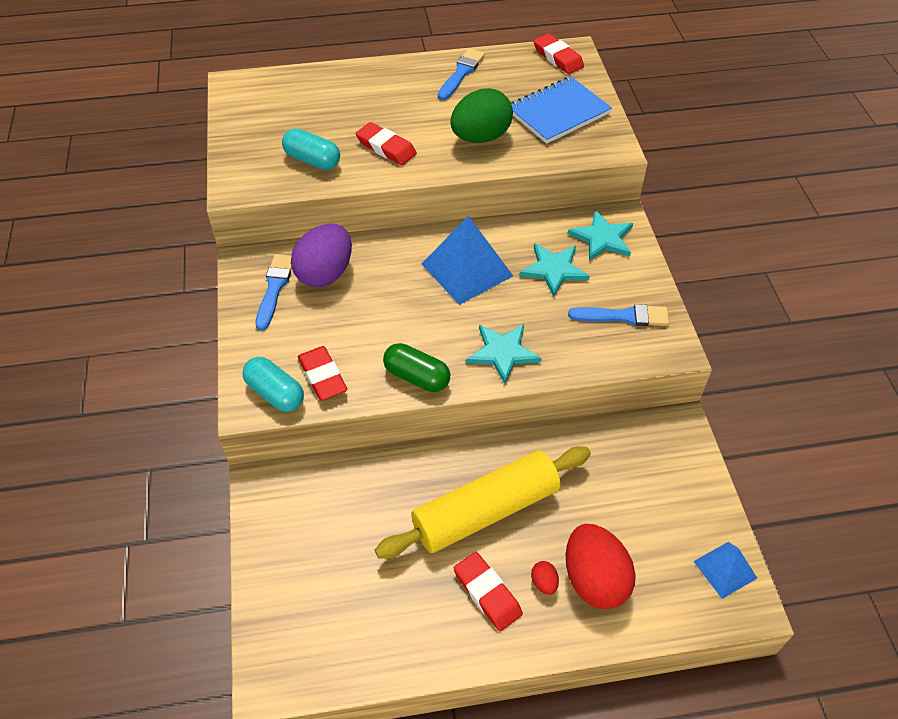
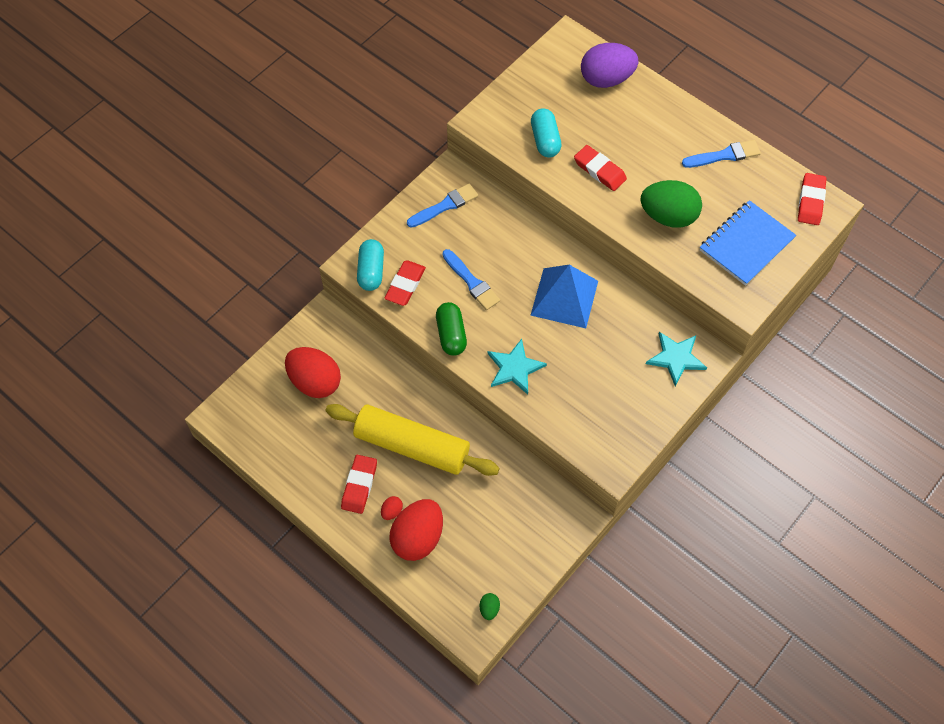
camera: 50 degrees right, 10 degrees up
(325, 273) = (483, 222): purple egg -> purple egg (606, 79)
(326, 549) = (315, 382): none -> red egg
(386, 147) = (599, 170): red eraser -> red eraser turned 45 degrees counterclockwise
(554, 269) = (615, 348): turquoise star -> none
(558, 112) = (746, 244): blue notebook -> blue notebook turned 60 degrees counterclockwise
(623, 316) = (614, 418): blue brush -> blue brush (471, 282)
(725, 569) = (489, 609): blue pyramid -> green egg

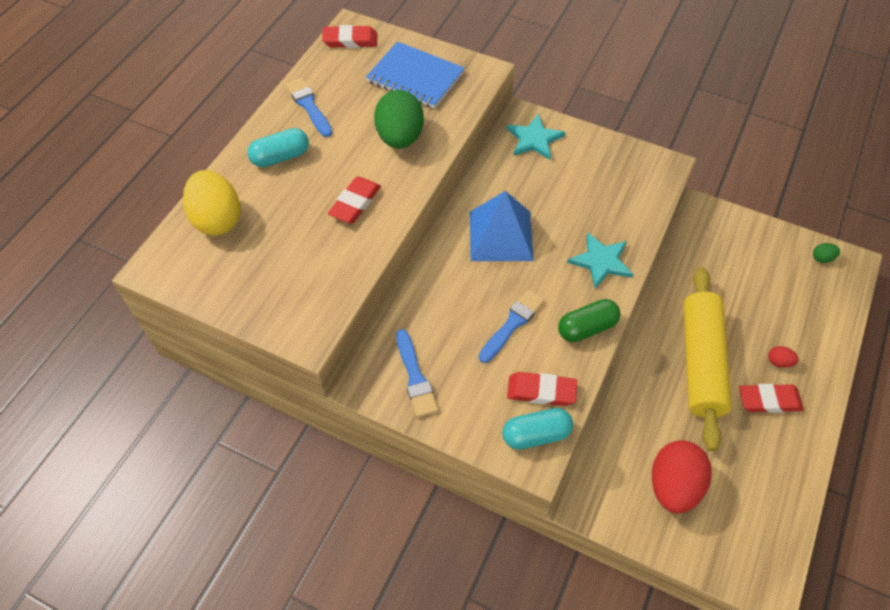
camera: 105 degrees left, 5 degrees down
(418, 537) = (791, 331): red egg -> none
(445, 206) = (415, 377): blue brush -> blue brush turned 150 degrees counterclockwise
(545, 140) = (323, 261): turquoise capsule -> turquoise capsule (280, 157)
(606, 79) = (217, 219): purple egg -> yellow egg

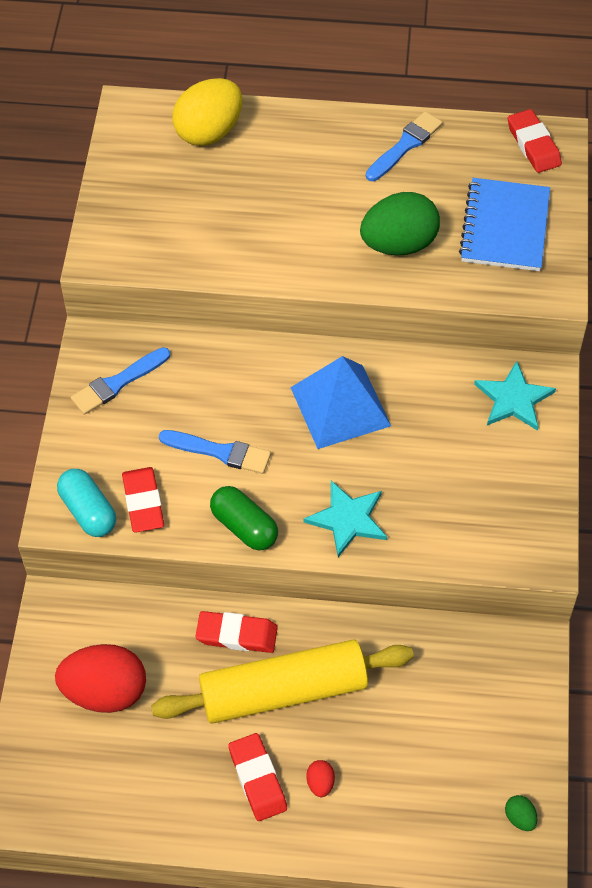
camera: 70 degrees right, 0 degrees up
(280, 157) = (316, 150): turquoise capsule -> none
(355, 203) = (283, 236): red eraser -> red eraser (236, 635)

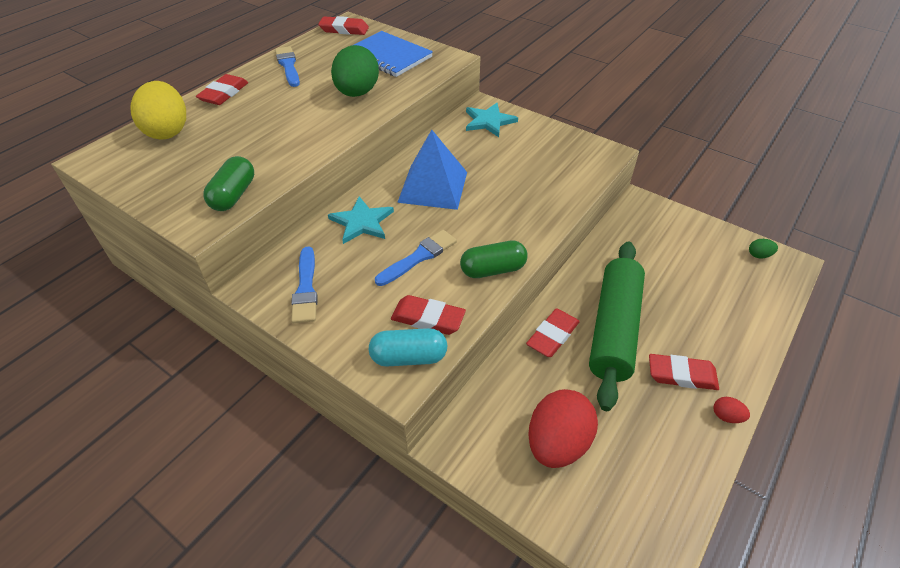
camera: 60 degrees left, 10 degrees down
(153, 253) = (233, 195): none -> green capsule
(283, 691) = (613, 329): yellow rolling pin -> green rolling pin
(306, 128) = (224, 93): none -> red eraser
(320, 783) = (698, 340): red egg -> red egg (726, 416)
(348, 519) = (524, 217): turquoise star -> turquoise star (362, 222)

